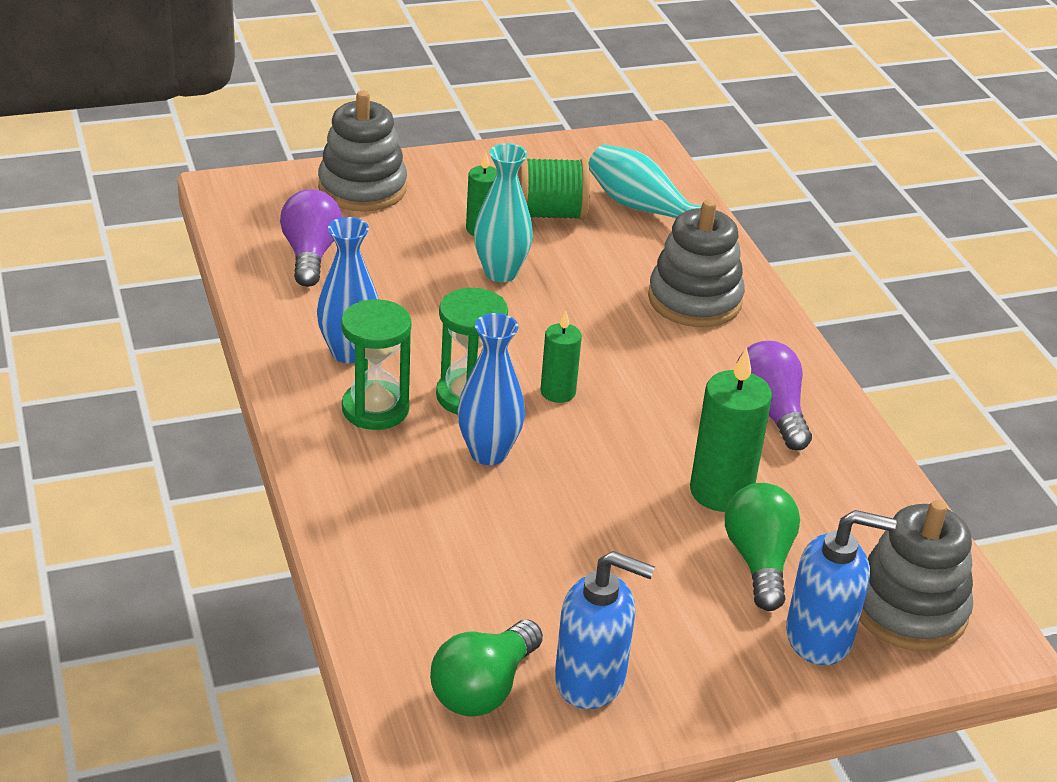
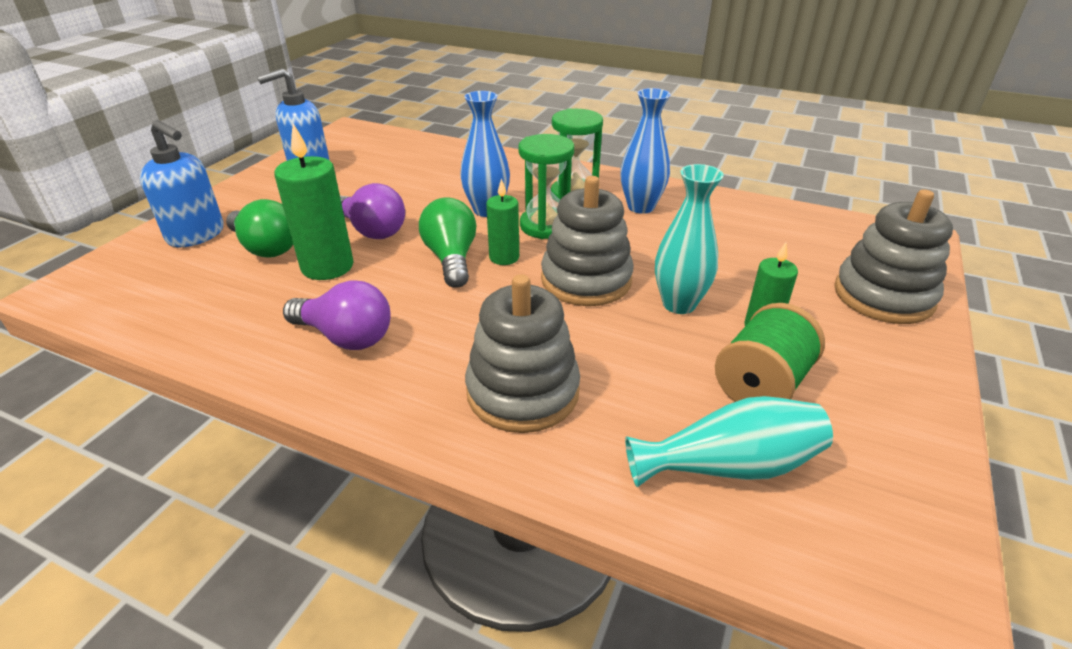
camera: 135 degrees right, 0 degrees up
(310, 255) = (780, 235): purple light bulb -> purple light bulb (372, 230)
(483, 688) = (354, 149): green light bulb -> green light bulb (451, 259)
(819, 637) = (196, 235): blue soap dispenser -> blue soap dispenser turned 105 degrees counterclockwise
(909, 609) = (139, 275): grey stacking toy -> grey stacking toy (586, 280)

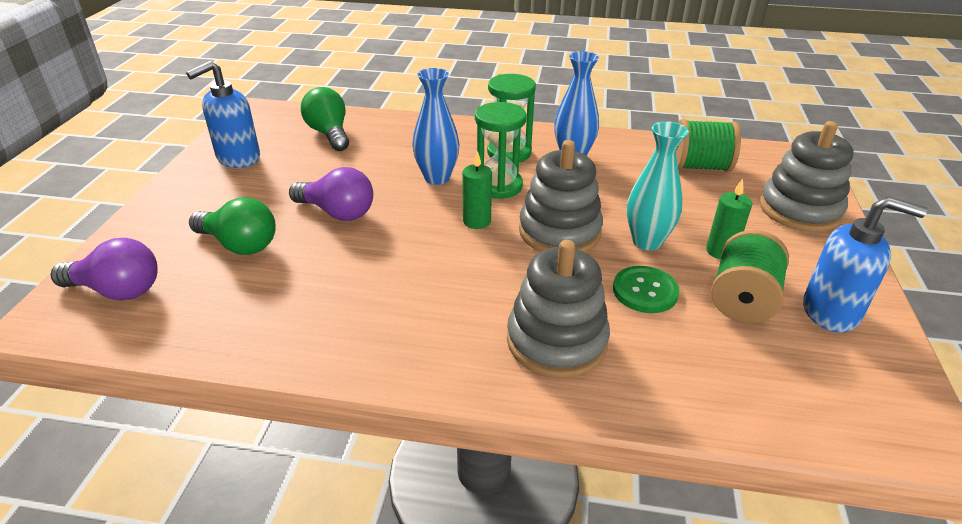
camera: 15 degrees left, 0 degrees up
(196, 235) = (157, 242): blue soap dispenser -> blue soap dispenser (831, 312)
(327, 266) = (314, 254): green candle -> none
(346, 337) = (371, 320): purple light bulb -> purple light bulb (117, 290)
(451, 259) = (429, 229): green light bulb -> green light bulb (329, 134)
(649, 356) = (645, 291): none -> green button
(729, 466) = (748, 371): turquoise vase -> none
(781, 234) = (700, 166): none -> green spool

